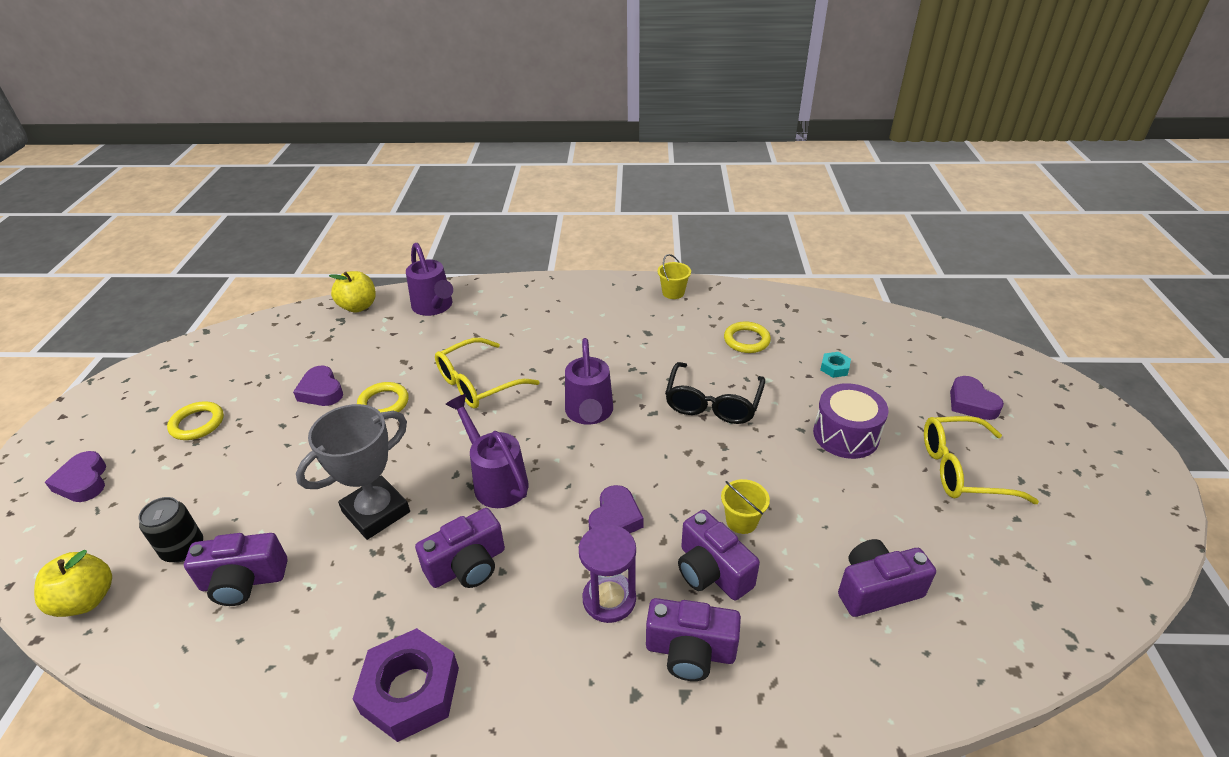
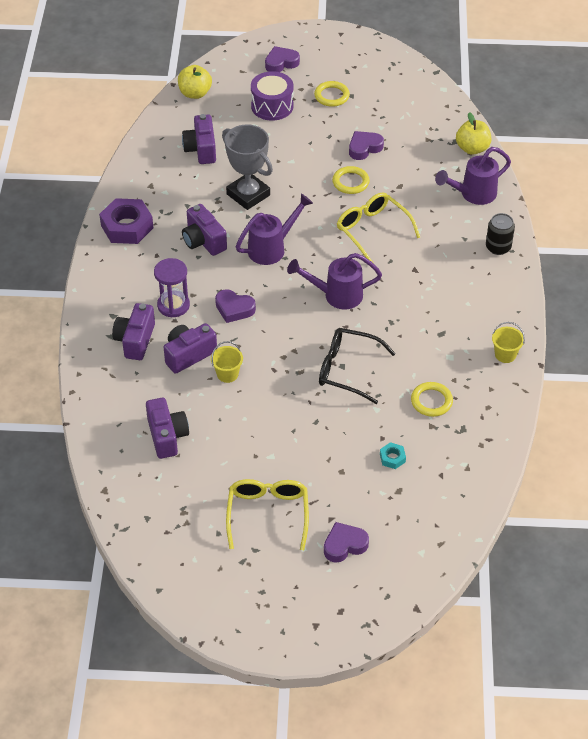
camera: 90 degrees right, 10 degrees up
(183, 549) = (226, 119): black can -> black can (498, 247)
(845, 435) = (308, 449): purple drum -> purple drum (272, 106)

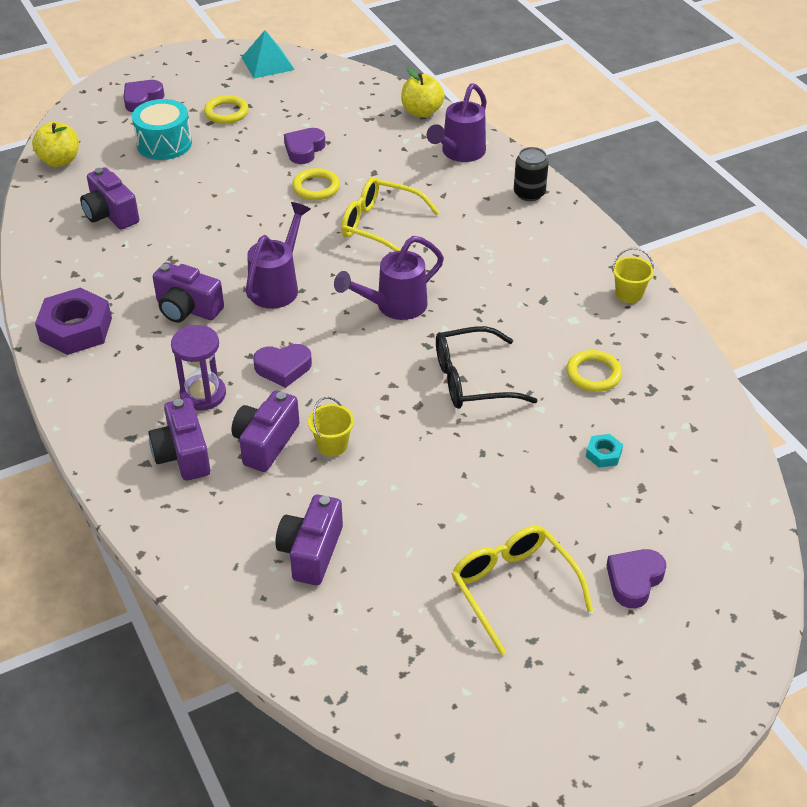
camera: 30 degrees left, 5 degrees down
(167, 436) = (311, 552): purple camera -> purple camera turned 120 degrees counterclockwise
(248, 195) = (205, 241): grey trophy -> none
(272, 106) = (164, 144): purple drum -> turquoise drum
(390, 63) = (267, 63): none -> turquoise pyramid

